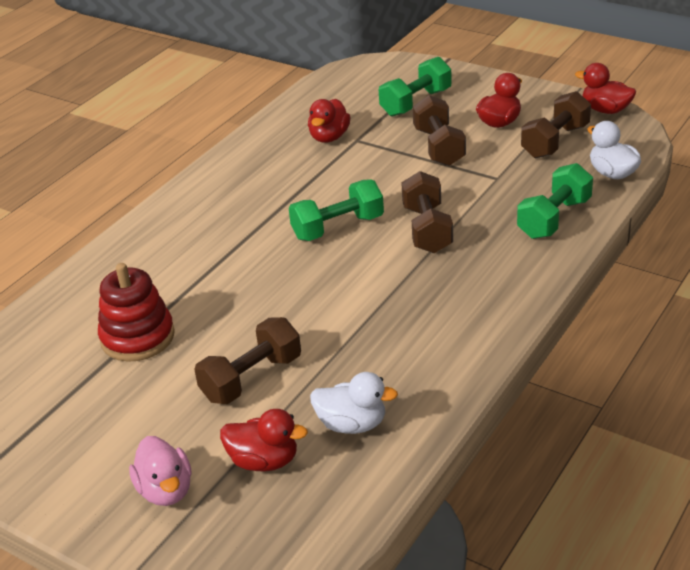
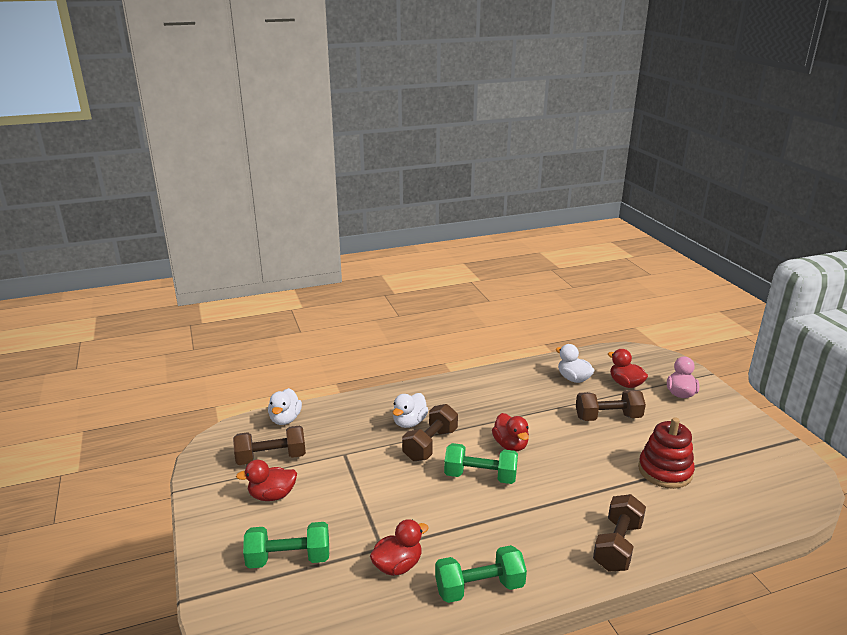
camera: 145 degrees left, 10 degrees down
(439, 147) = (339, 500): brown dumbbell -> brown dumbbell (617, 545)
(483, 239) = (409, 422): none -> white duck
(554, 218) = (358, 413): green dumbbell -> green dumbbell (479, 587)
(605, 110) = (202, 462): red duck -> red duck (510, 445)

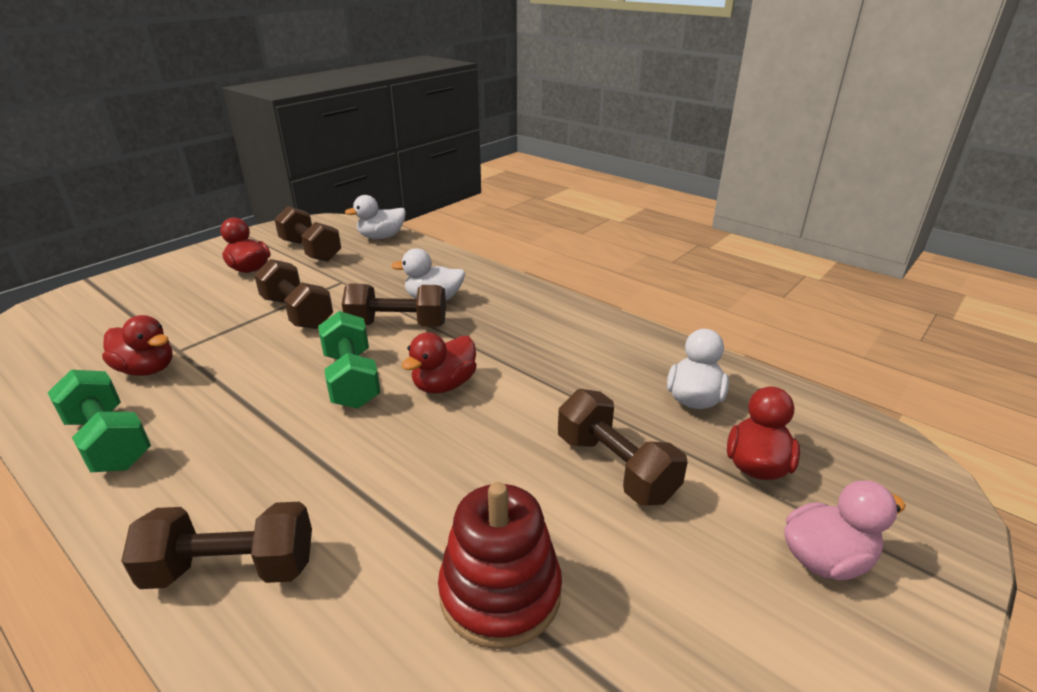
camera: 60 degrees right, 5 degrees up
(289, 559) = (149, 306): green dumbbell -> none
(374, 483) = (297, 313): none -> brown dumbbell

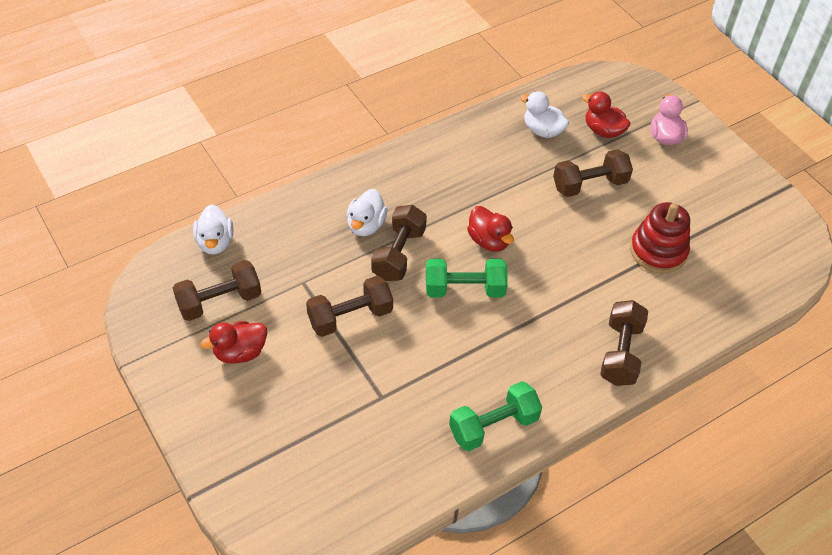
camera: 75 degrees left, 20 degrees up
(147, 369) = (405, 415): red duck -> none

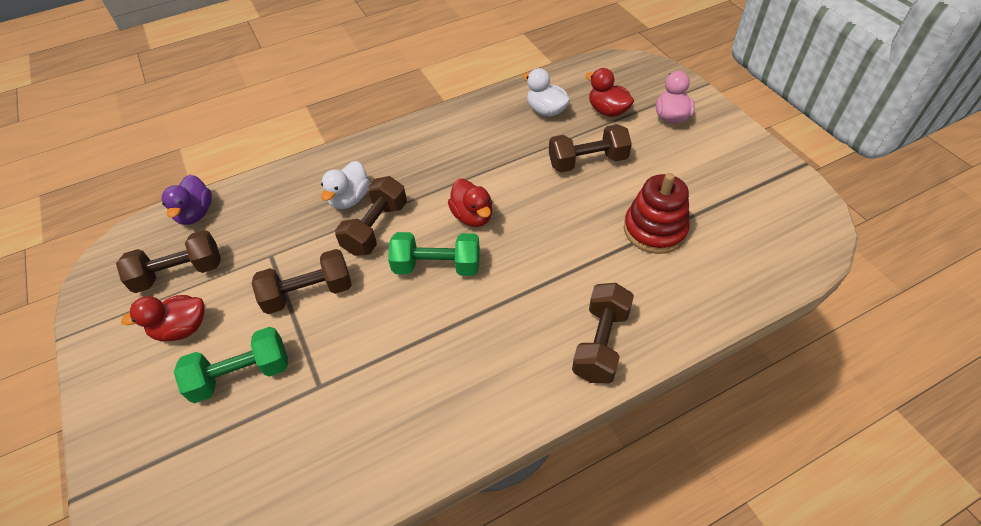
camera: 10 degrees right, 0 degrees up
(215, 242) = (196, 213): white duck -> purple duck
(493, 426) = (438, 427): green dumbbell -> green dumbbell (241, 374)

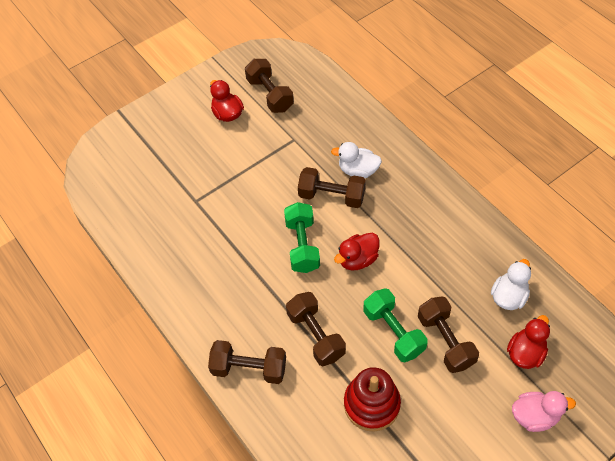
camera: 80 degrees right, 5 degrees up
(196, 213) = (323, 82): purple duck -> none
(241, 374) = (199, 157): green dumbbell -> green dumbbell (393, 332)
(308, 293) = (265, 172): brown dumbbell -> brown dumbbell (316, 335)

